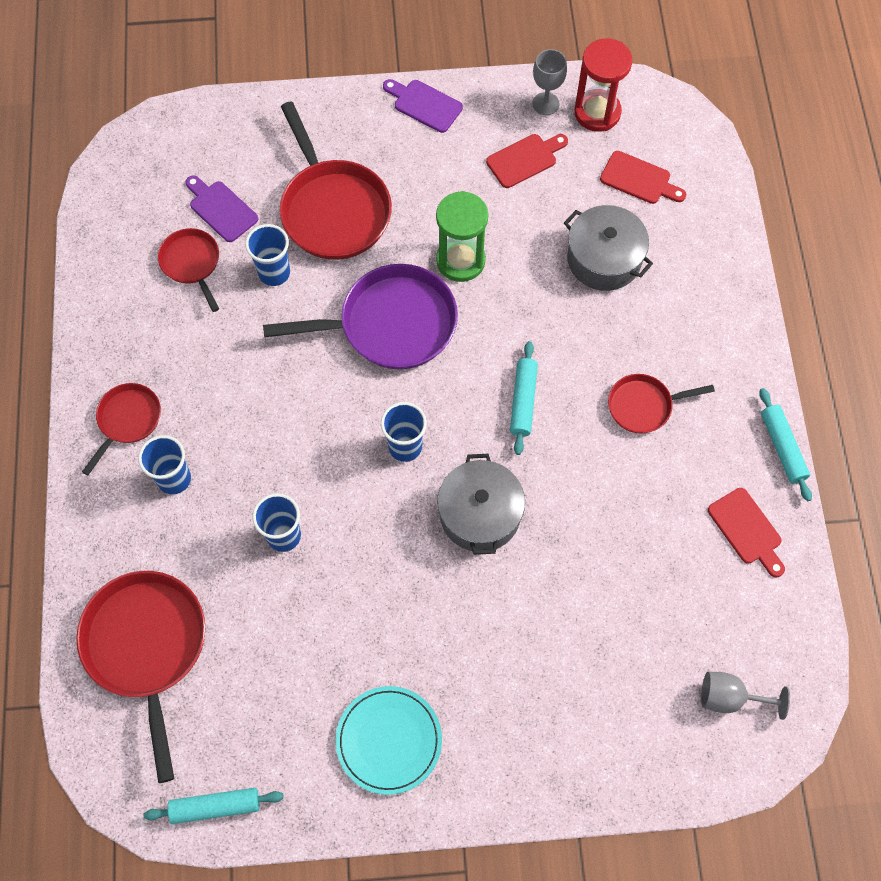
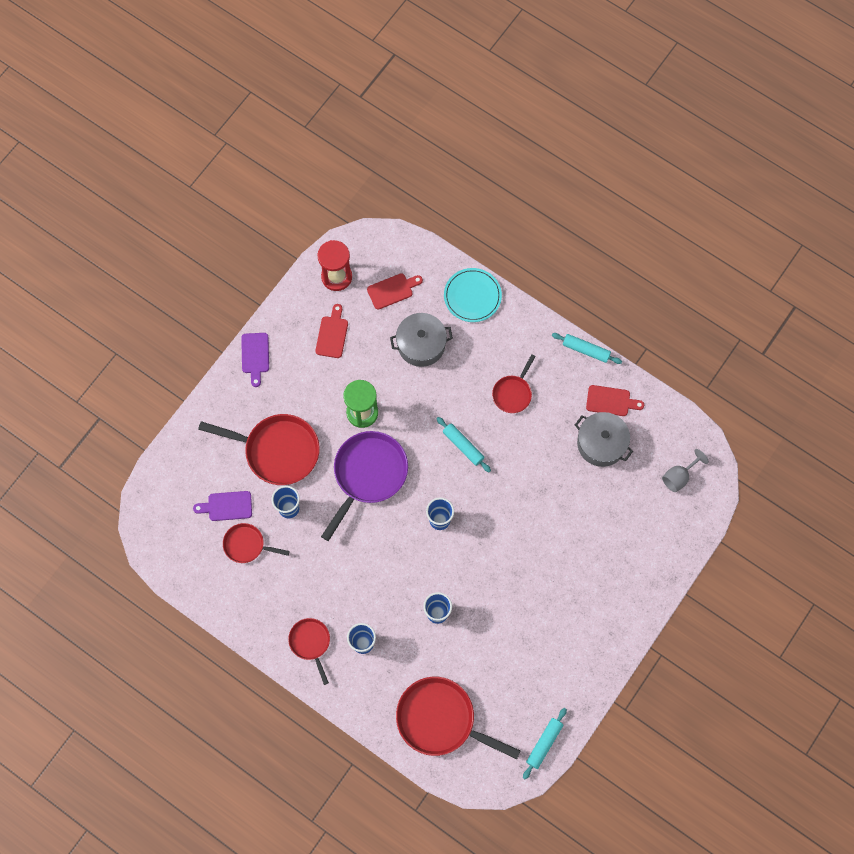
camera: 50 degrees left, 5 degrees up
(389, 740) = (577, 642): turquoise plate -> turquoise plate (472, 296)
(424, 104) = (255, 356): purple cutting board -> purple cutting board turned 75 degrees counterclockwise
(480, 514) = (503, 513): grey pot -> grey pot (601, 443)
(545, 104) = (309, 297): grey goblet -> none

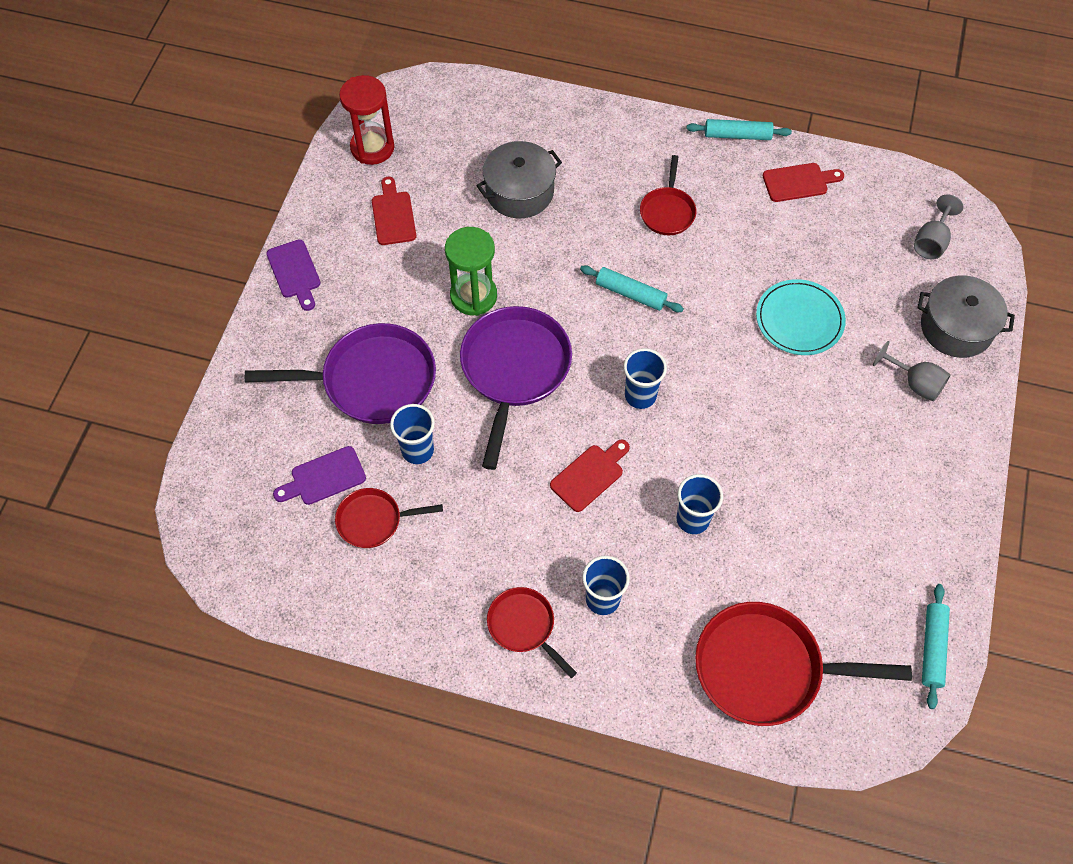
camera: 20 degrees left, 10 degrees down
(277, 450) = (371, 380): red pan -> purple pan
(392, 290) = (454, 142): red cutting board -> red cutting board (589, 475)
(472, 296) = (562, 118): turquoise plate -> turquoise plate (799, 319)
(601, 443) = (811, 234): grey pot -> grey pot (956, 327)
(617, 573) = (915, 383): none -> grey goblet

